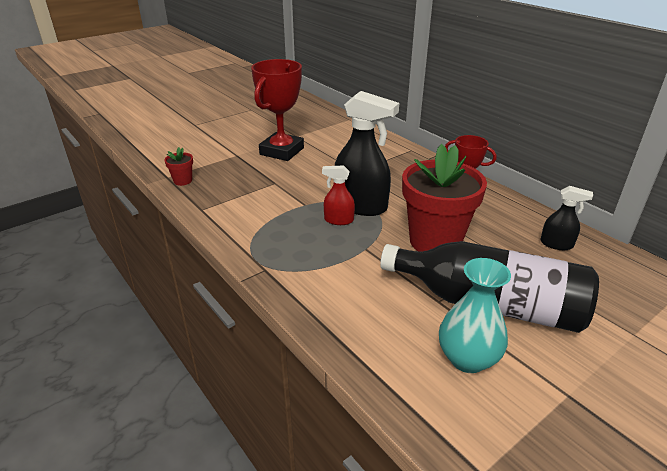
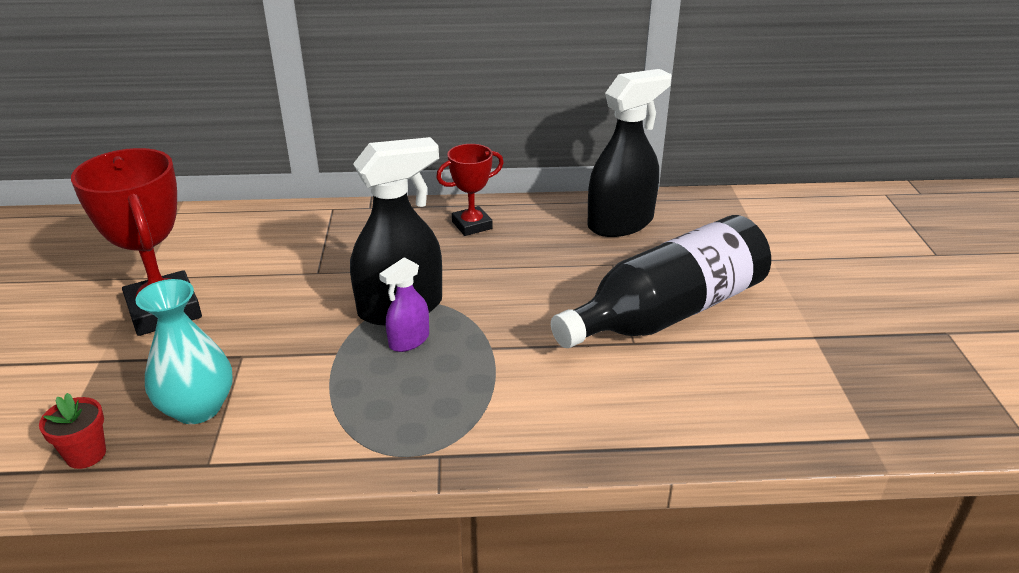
camera: 55 degrees left, 0 degrees up
(338, 220) = (409, 340): red spray bottle -> purple spray bottle
(435, 241) = (534, 291): red flower pot -> none
(467, 359) = (731, 369): turquoise vase -> turquoise vase (198, 408)
(556, 244) = (621, 223): black spray bottle -> black spray bottle, size x1.97

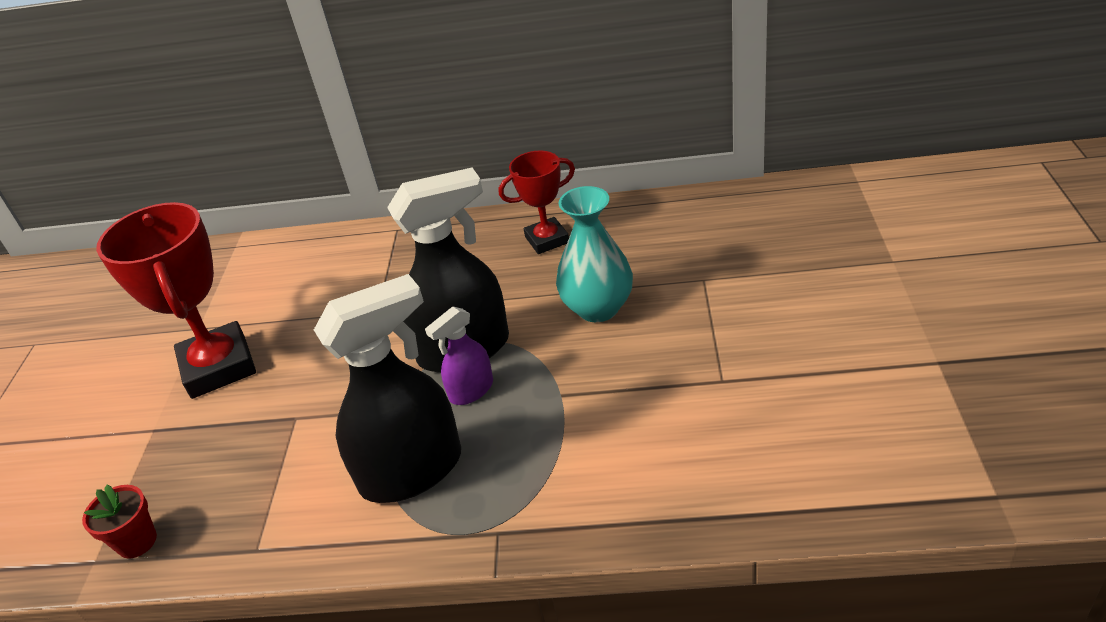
camera: 10 degrees right, 5 degrees up
(198, 408) = (248, 483): turquoise vase -> turquoise vase (598, 308)
(621, 223) = (716, 225): black spray bottle -> black spray bottle (412, 471)
(667, 312) = (763, 339): black bottle -> none

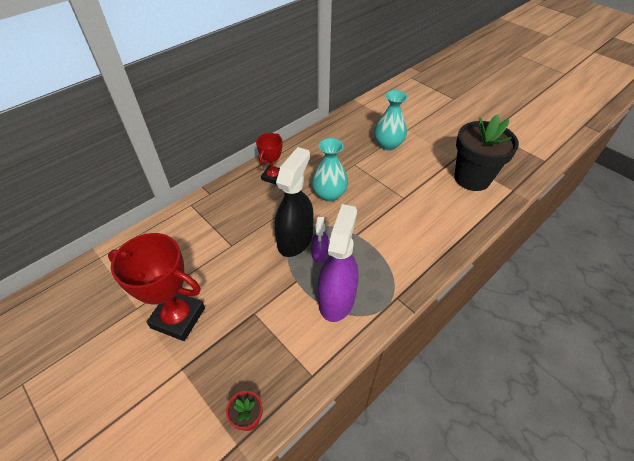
camera: 50 degrees left, 10 degrees up
(412, 471) = (337, 298): black spray bottle -> purple spray bottle
(814, 272) = (388, 144): none -> turquoise vase
(922, 419) = (472, 178): none -> black flower pot

